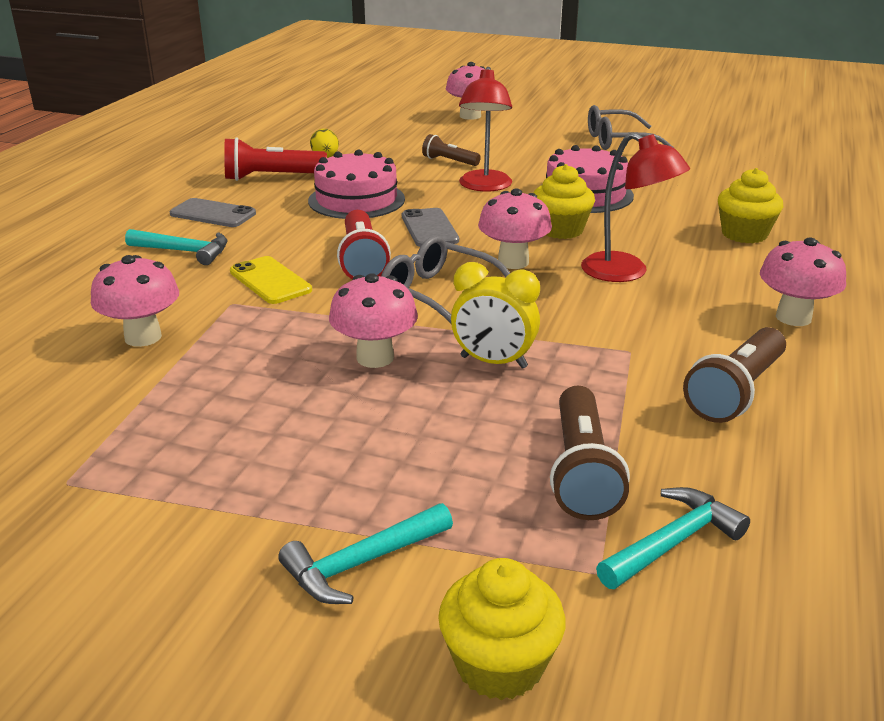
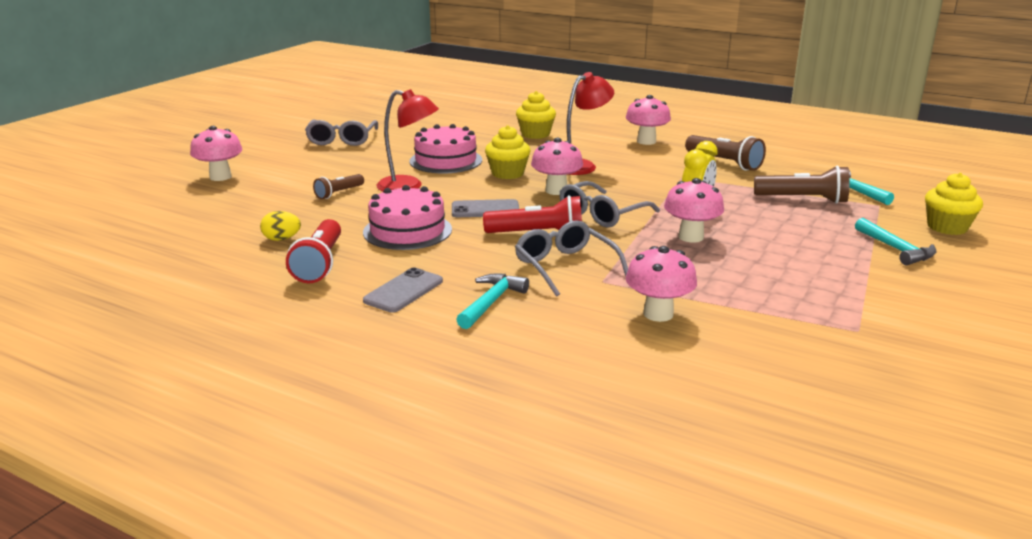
camera: 80 degrees left, 5 degrees down
(270, 281) = (565, 267): yellow phone -> grey glasses

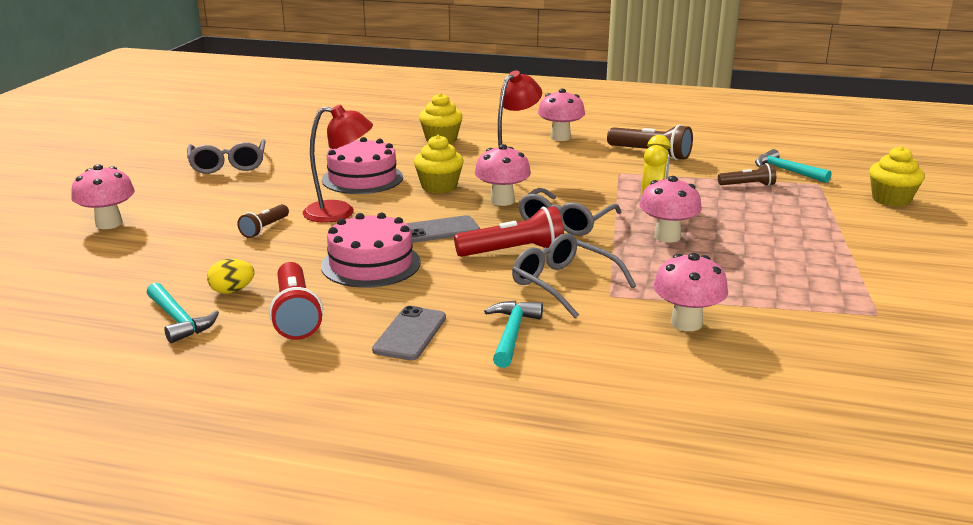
camera: 15 degrees left, 0 degrees up
(803, 199) = (748, 185): brown flashlight -> brown flashlight, size x0.60
(896, 249) = (861, 227): turquoise hammer -> turquoise hammer (179, 320)

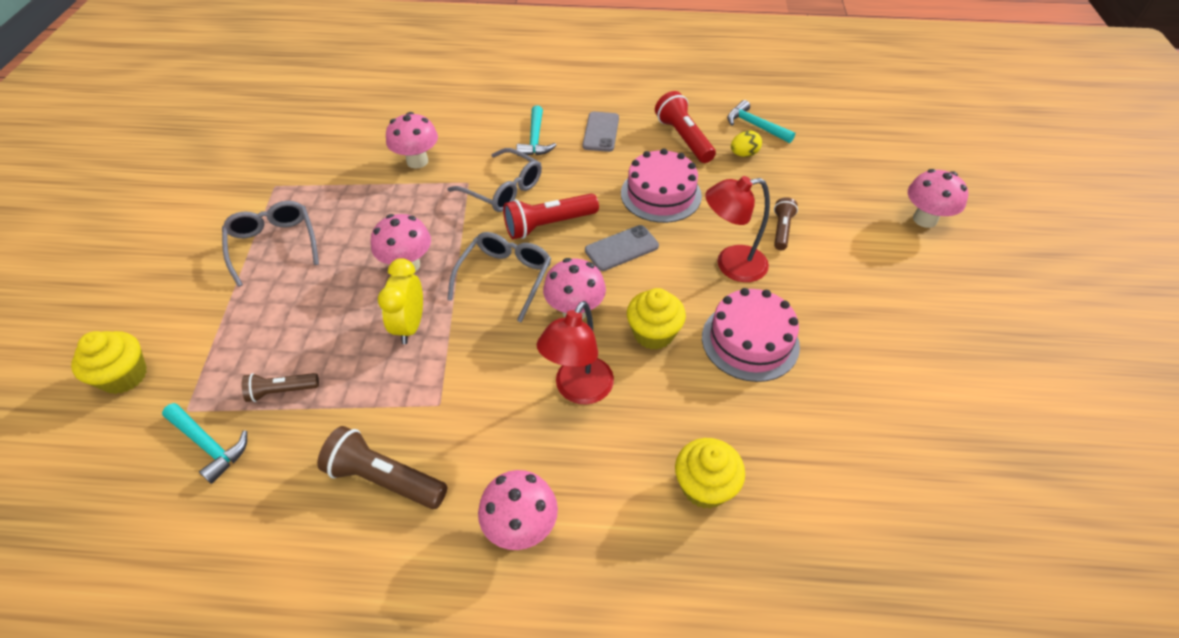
camera: 170 degrees right, 25 degrees up
(228, 165) = (932, 353): grey glasses -> grey glasses (273, 245)

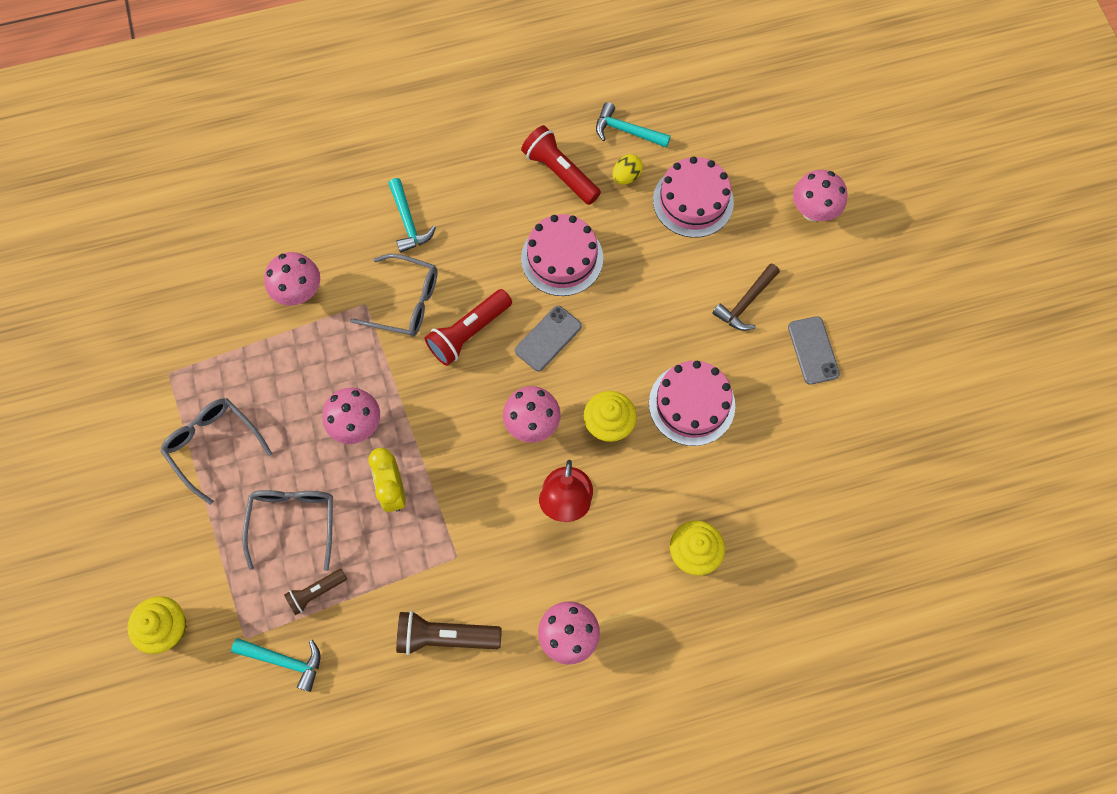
camera: 20 degrees left, 20 degrees up
(505, 277) = (454, 408): grey glasses -> grey glasses (293, 522)
(601, 132) = (472, 190): grey phone -> grey phone (813, 350)
(731, 265) = (653, 325): red lamp -> none
(781, 230) = (687, 267): brown flashlight -> none
(802, 184) = (693, 201): none -> pink cake
(835, 272) = (745, 303): none -> brown hammer

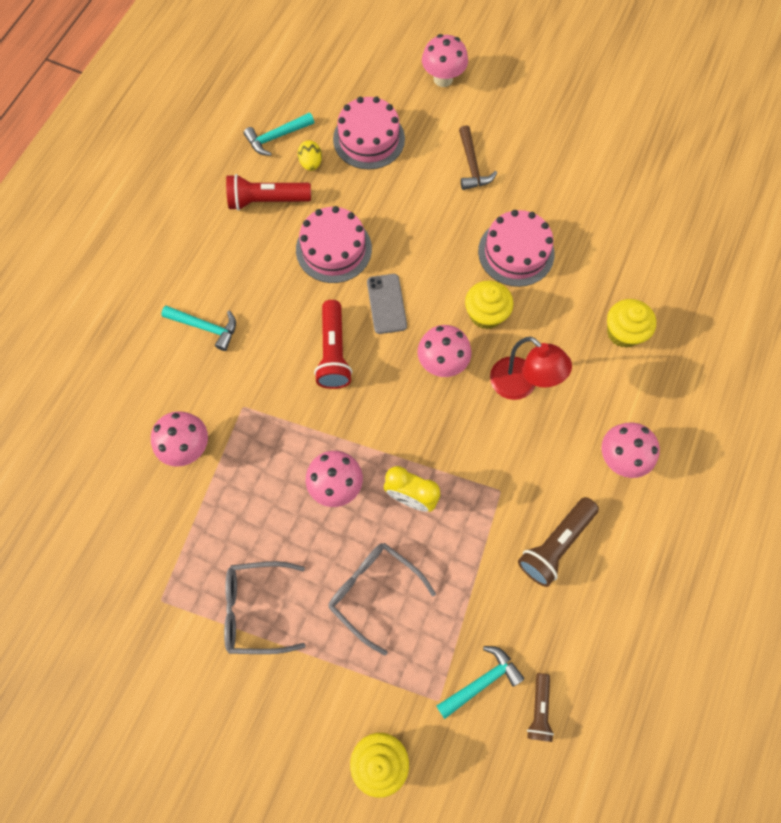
camera: 50 degrees left, 0 degrees up
(316, 592) = (445, 616): brown flashlight -> brown flashlight (539, 709)
(405, 302) = (268, 377): grey glasses -> none
(813, 350) = (540, 154): grey phone -> none

